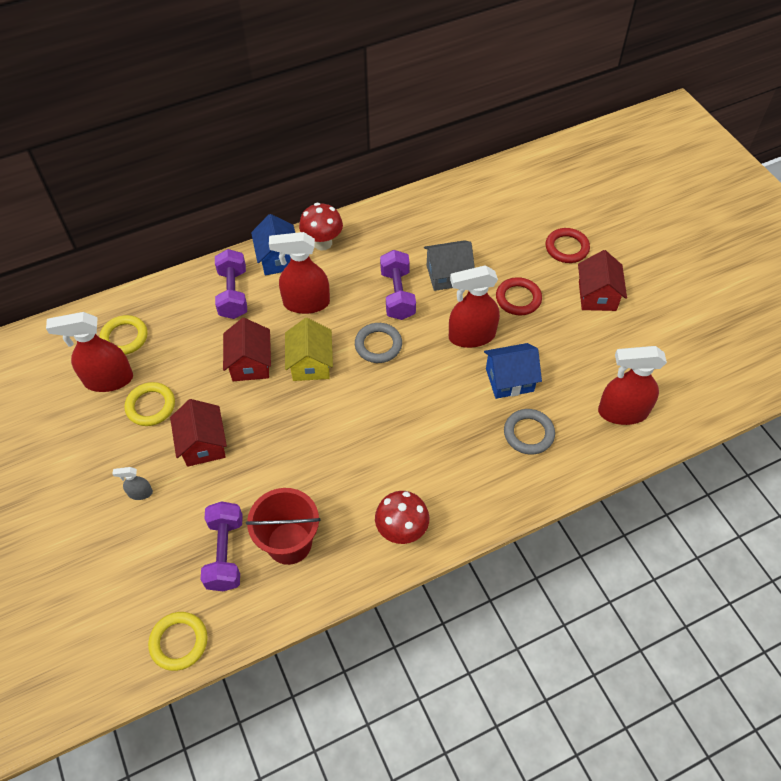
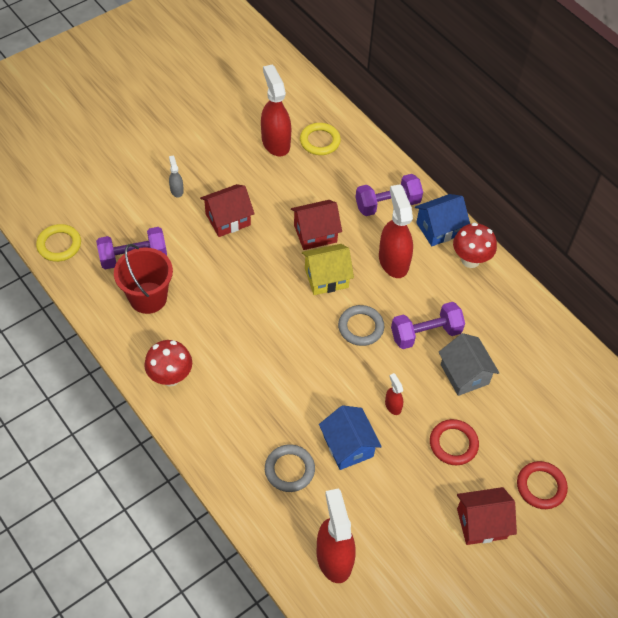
camera: 75 degrees right, 0 degrees up
(150, 406) = (256, 176): yellow ring -> none
(471, 336) = (393, 405): red spray bottle -> red spray bottle, size x0.46

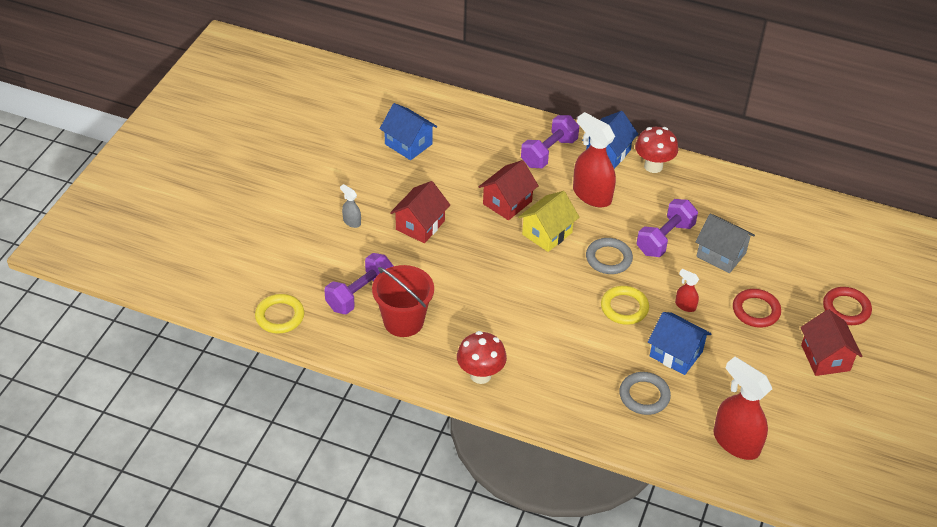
camera: 30 degrees left, 10 degrees down
(275, 142) = (408, 144): red spray bottle -> blue house
(320, 141) = (447, 127): yellow ring -> yellow ring (624, 308)
(481, 523) = (825, 357): red house -> red house turned 60 degrees counterclockwise

